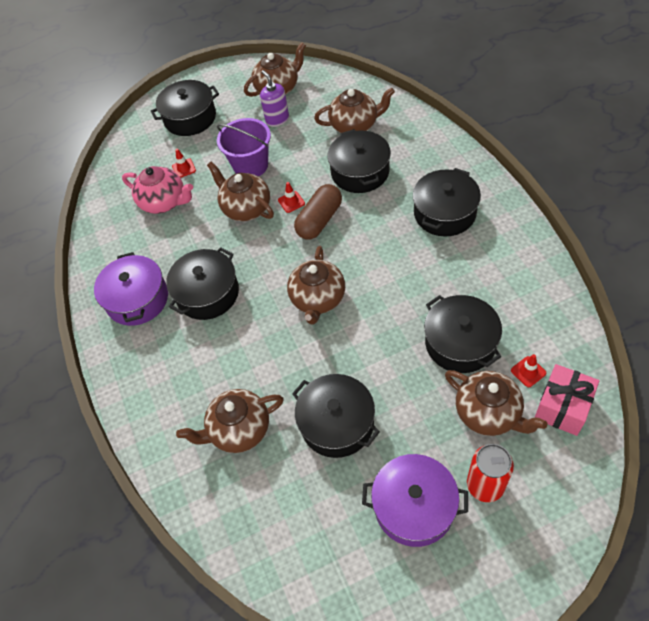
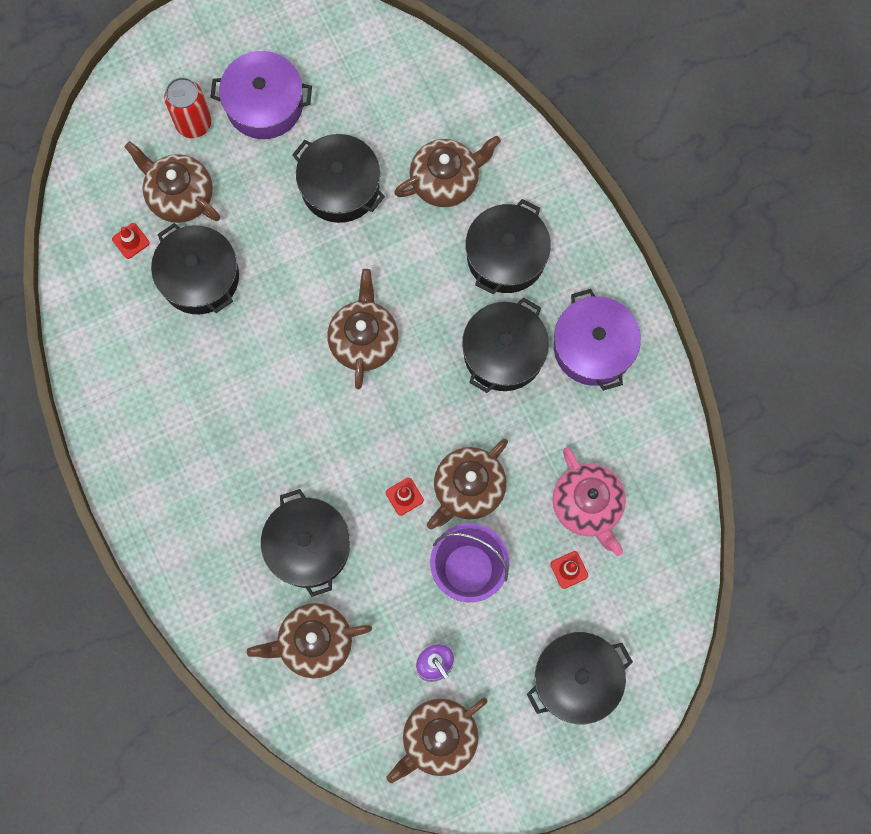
camera: 170 degrees right, 20 degrees up
(164, 202) = (587, 506): pink teapot -> pink teapot turned 135 degrees counterclockwise
(246, 208) = (468, 489): brown teapot -> brown teapot turned 90 degrees clockwise
(319, 220) = (364, 462): brown capsule -> none
(444, 213) = (197, 466): black pot -> black pot (506, 256)
(562, 407) = (103, 201): pink gift -> none

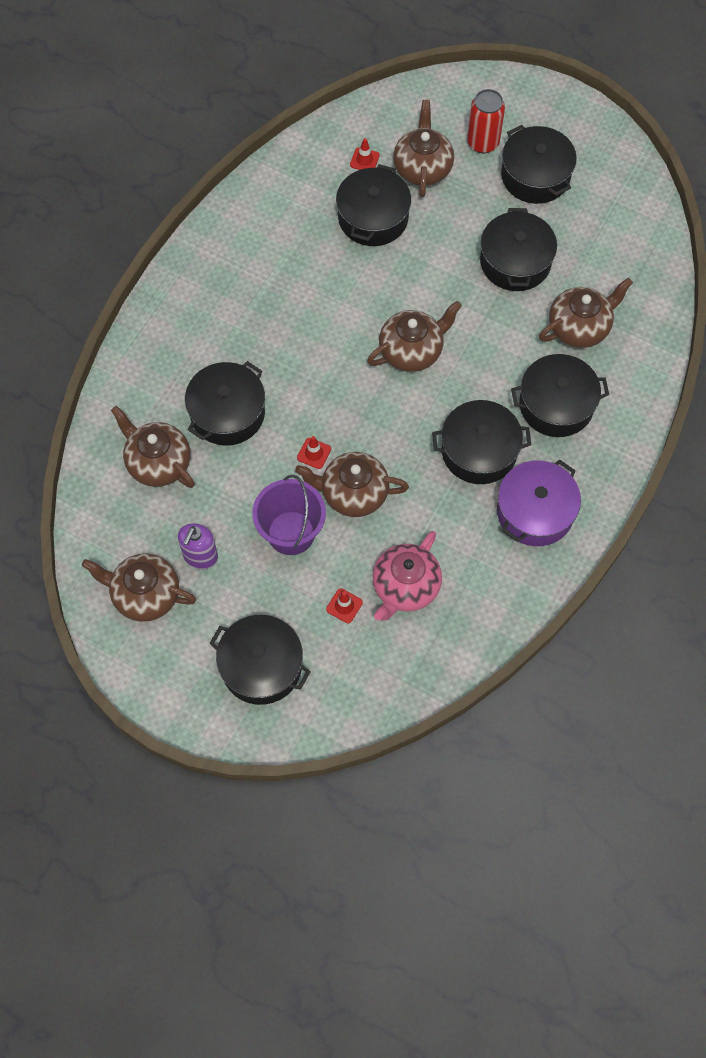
camera: 55 degrees right, 10 degrees down
(264, 104) = (535, 176): purple pot -> black pot
(446, 181) = (579, 327): brown teapot -> brown teapot turned 60 degrees counterclockwise

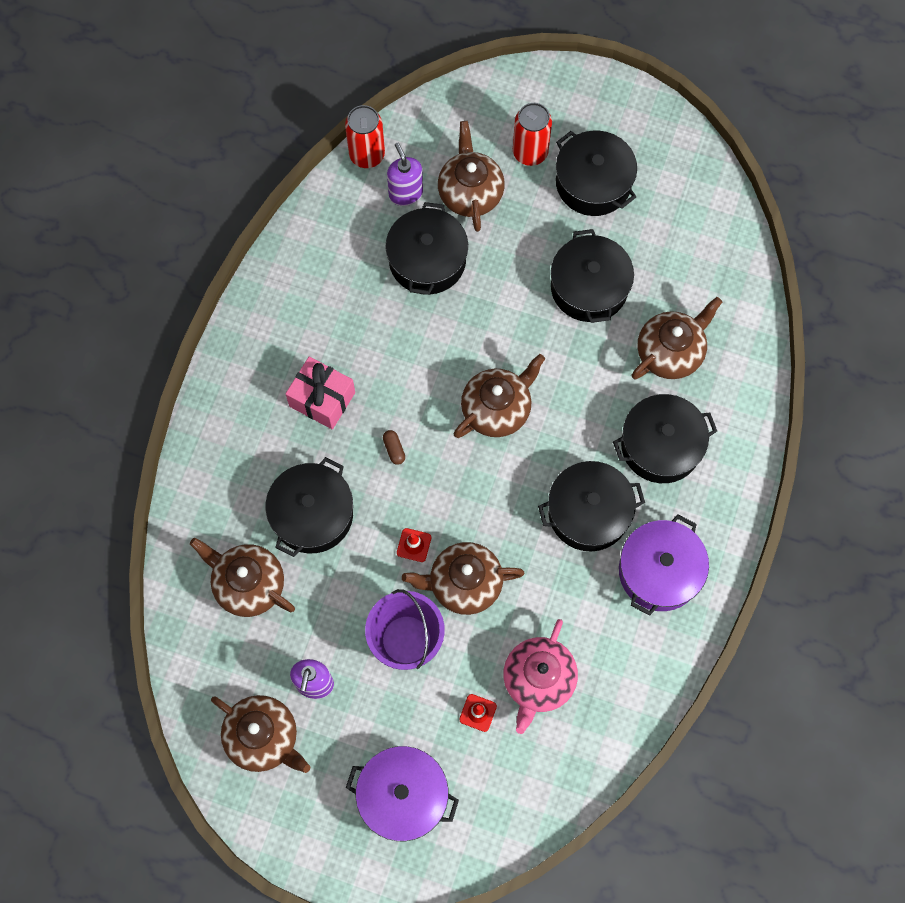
camera: 10 degrees left, 5 degrees up
(145, 594) = (264, 737): brown teapot -> brown teapot turned 150 degrees counterclockwise
(256, 318) = (322, 399): none -> pink gift
(261, 666) = (403, 796): black pot -> purple pot
(312, 370) = (394, 449): none -> brown capsule
(336, 124) = (367, 155): none -> red can
(364, 160) = (405, 193): red traffic cone -> purple soap dispenser

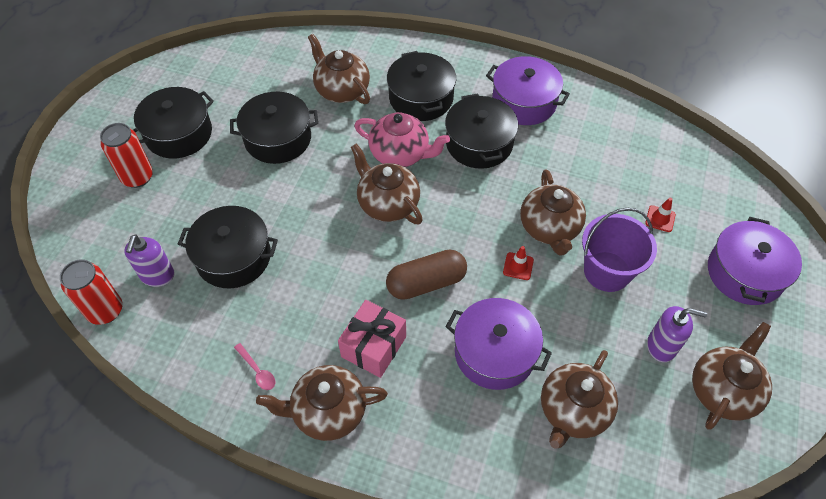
camera: 90 degrees left, 15 degrees down
(300, 296) = (257, 371): none -> pink spoon
(312, 514) = (495, 352): black pot -> purple pot
(394, 449) = (426, 283): brown capsule -> brown capsule, size x2.38
(405, 193) = (157, 276): purple soap dispenser -> purple soap dispenser turned 60 degrees counterclockwise
(470, 193) = (169, 222): brown teapot -> brown teapot (328, 411)
(538, 680) = (624, 178): pink teapot -> pink teapot (400, 154)

